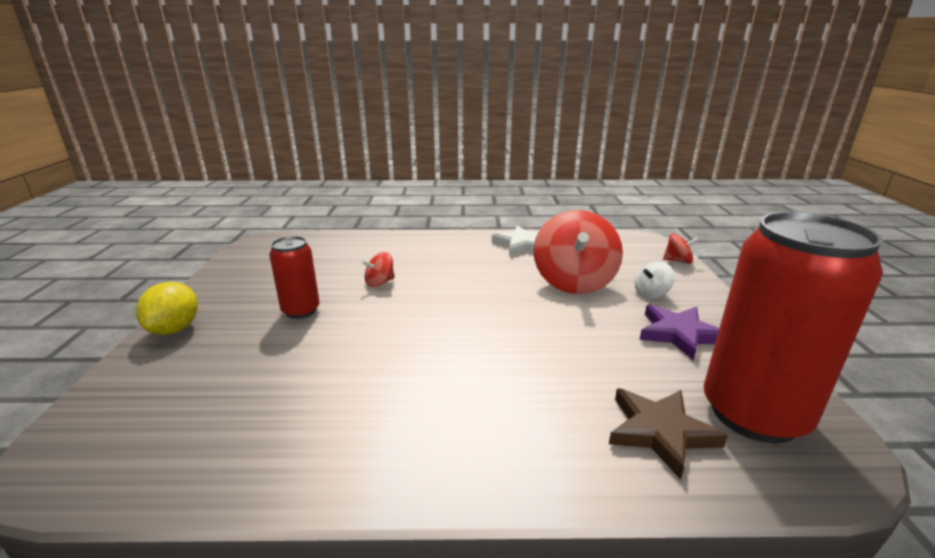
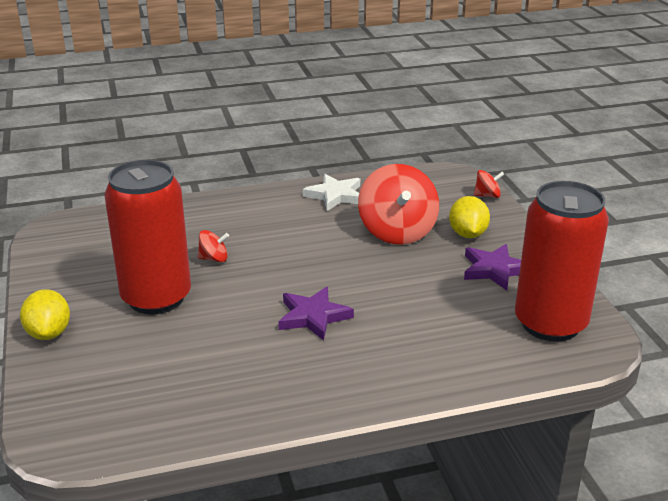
camera: 15 degrees left, 5 degrees up
(301, 310) = (156, 298): red can -> red can, size x1.96
(379, 283) = (214, 259): red spinning top -> red spinning top turned 135 degrees counterclockwise
(448, 354) = (313, 316): none -> purple star
(651, 293) = (467, 234): white spinning top -> yellow lemon
(660, 432) = (488, 346): brown star -> none

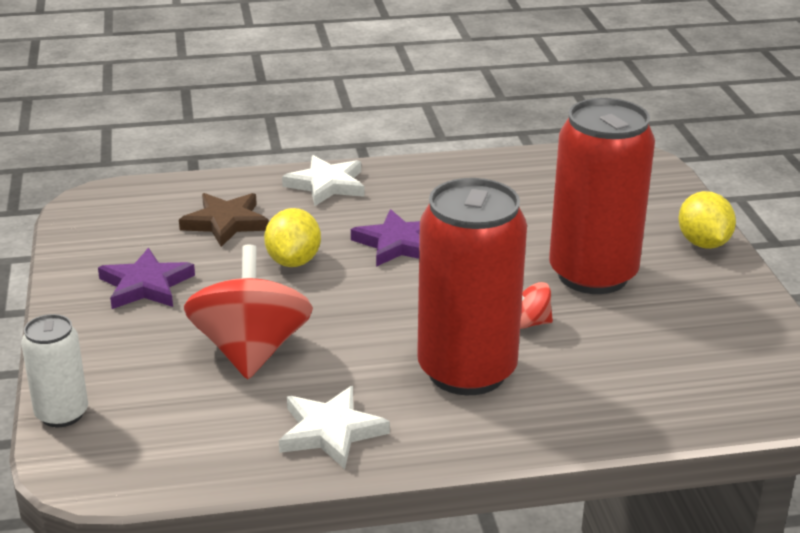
camera: 175 degrees left, 0 degrees up
(392, 379) = (326, 185): none -> white star
(466, 328) = (226, 223): none -> brown star
(467, 234) = (146, 340): yellow lemon -> yellow lemon (293, 261)
(487, 195) = (62, 414): red spinning top -> white can
(550, 323) = (128, 222): red can -> red can (467, 371)

